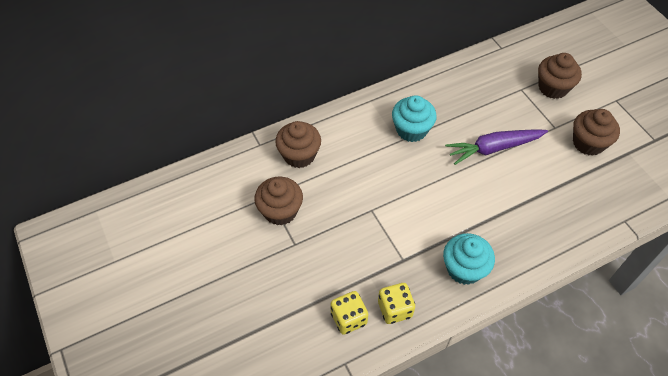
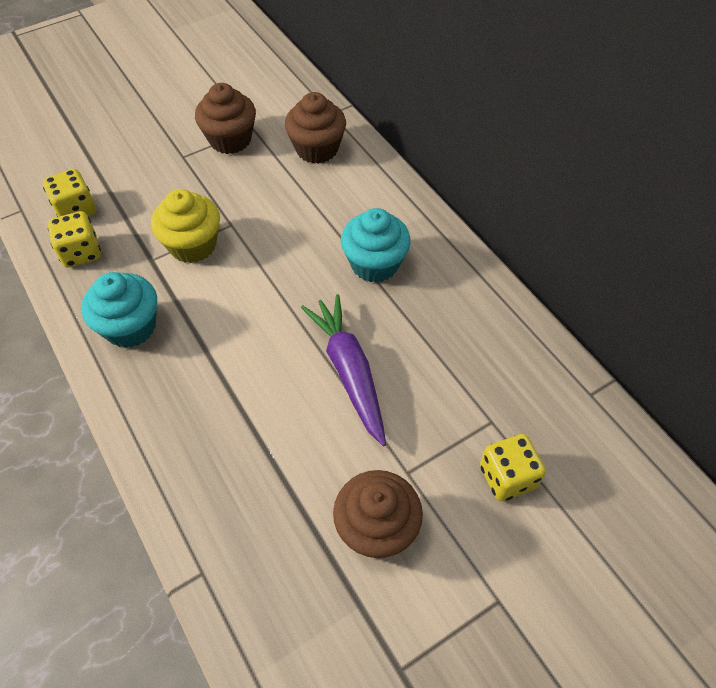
camera: 85 degrees right, 0 degrees up
(390, 233) = (193, 245): none -> yellow cupcake
(553, 88) = (507, 477): brown cupcake -> yellow dice

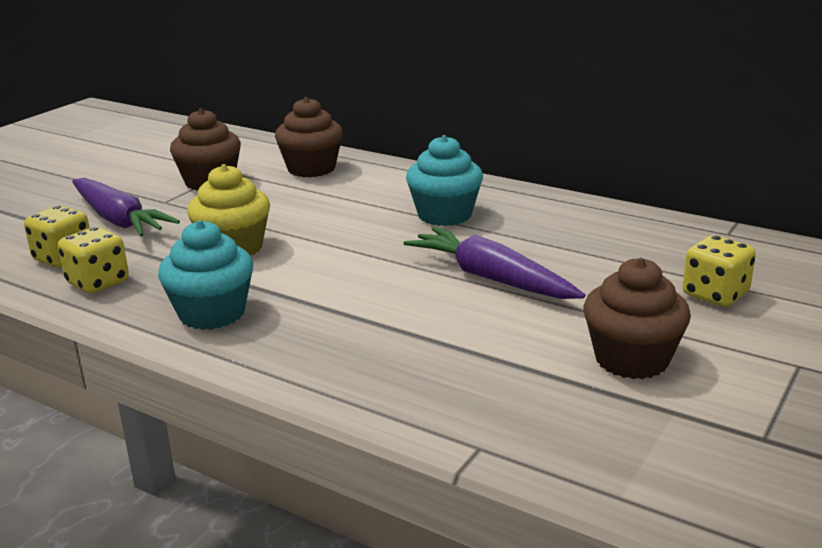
camera: 25 degrees left, 30 degrees down
(138, 171) = (118, 220): none -> purple carrot

